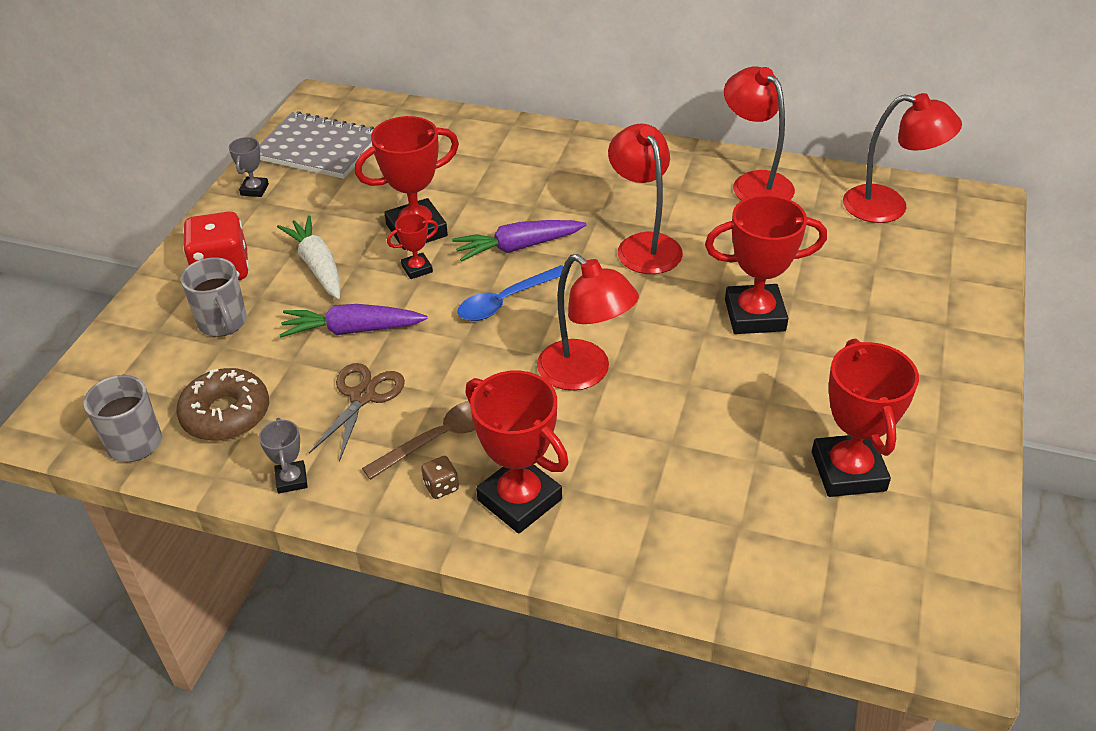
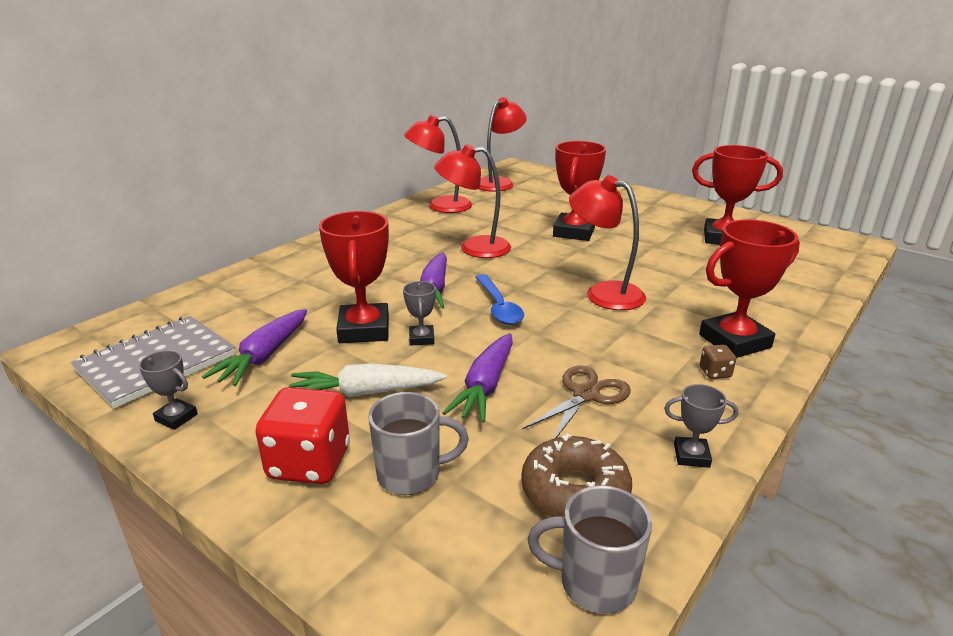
camera: 70 degrees left, 15 degrees down
(348, 194) = (264, 356): none -> purple carrot
(363, 396) = (586, 395): brown scissors -> brown scissors turned 90 degrees clockwise
(417, 269) = (421, 338): red trophy -> grey trophy
(440, 438) = (656, 364): brown spoon -> none
(584, 373) = (603, 293): red lamp -> red lamp turned 120 degrees counterclockwise

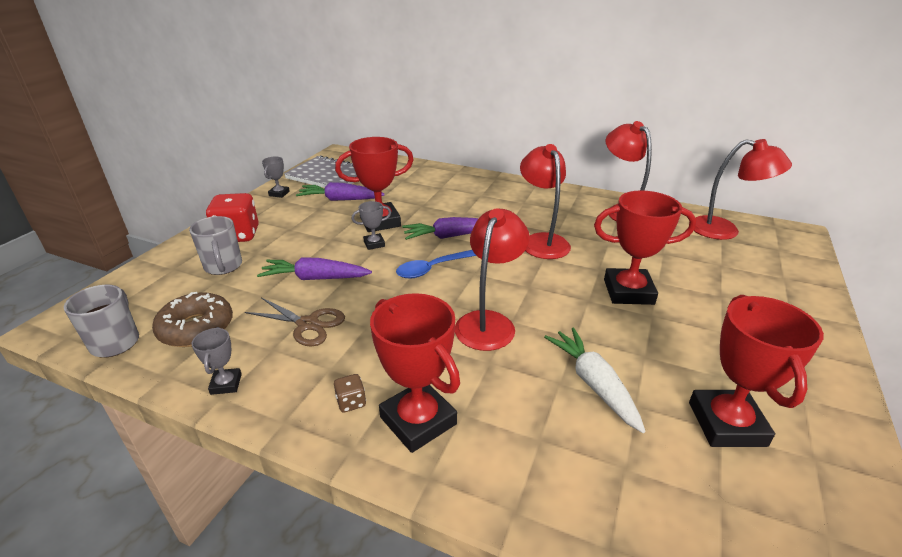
camera: 75 degrees right, 5 degrees up
(365, 393) = (304, 237): white carrot -> white carrot (593, 383)

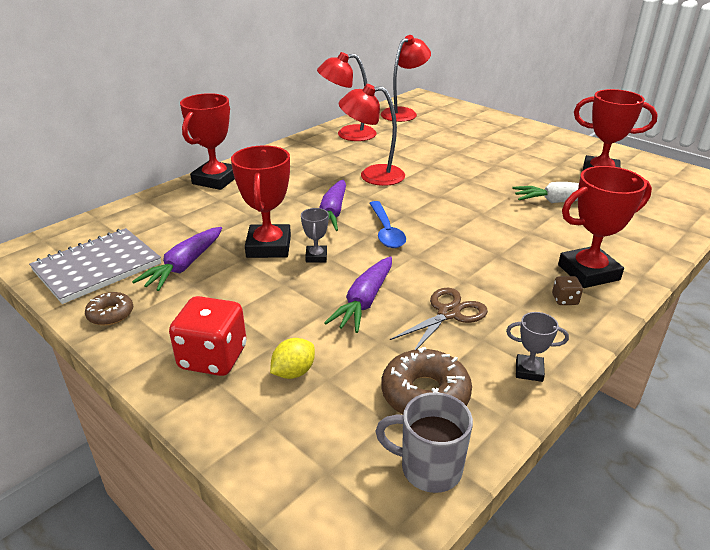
camera: 70 degrees left, 0 degrees up
(223, 266) = (293, 372): grey mug -> yellow lemon
(279, 193) = (110, 314): grey trophy -> brown donut
(489, 322) = (480, 222): red lamp -> none
(628, 292) = (464, 164): red trophy -> red trophy (215, 180)

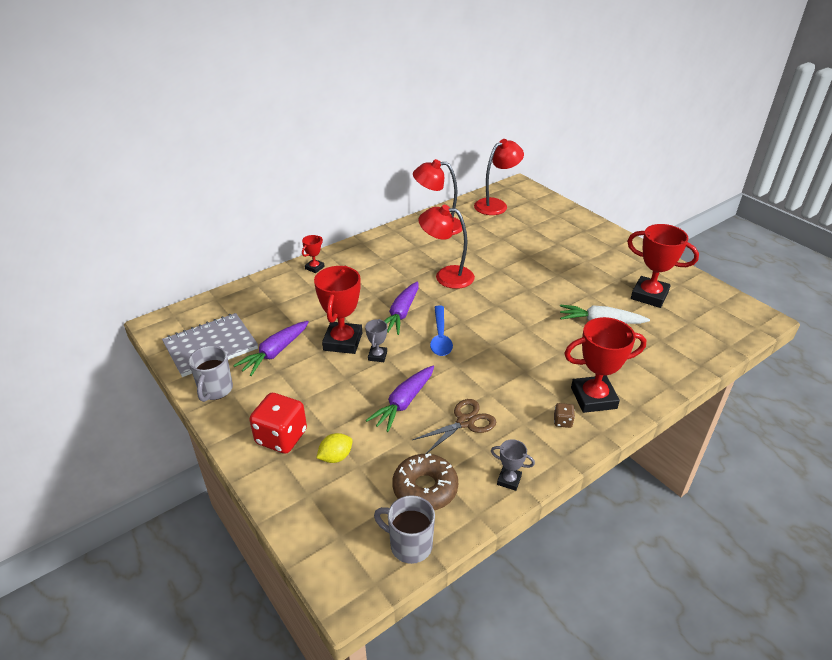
camera: 10 degrees right, 5 degrees up
(110, 314) = (215, 390): brown donut -> grey mug
(215, 180) = (314, 268): red trophy -> red trophy, size x0.49

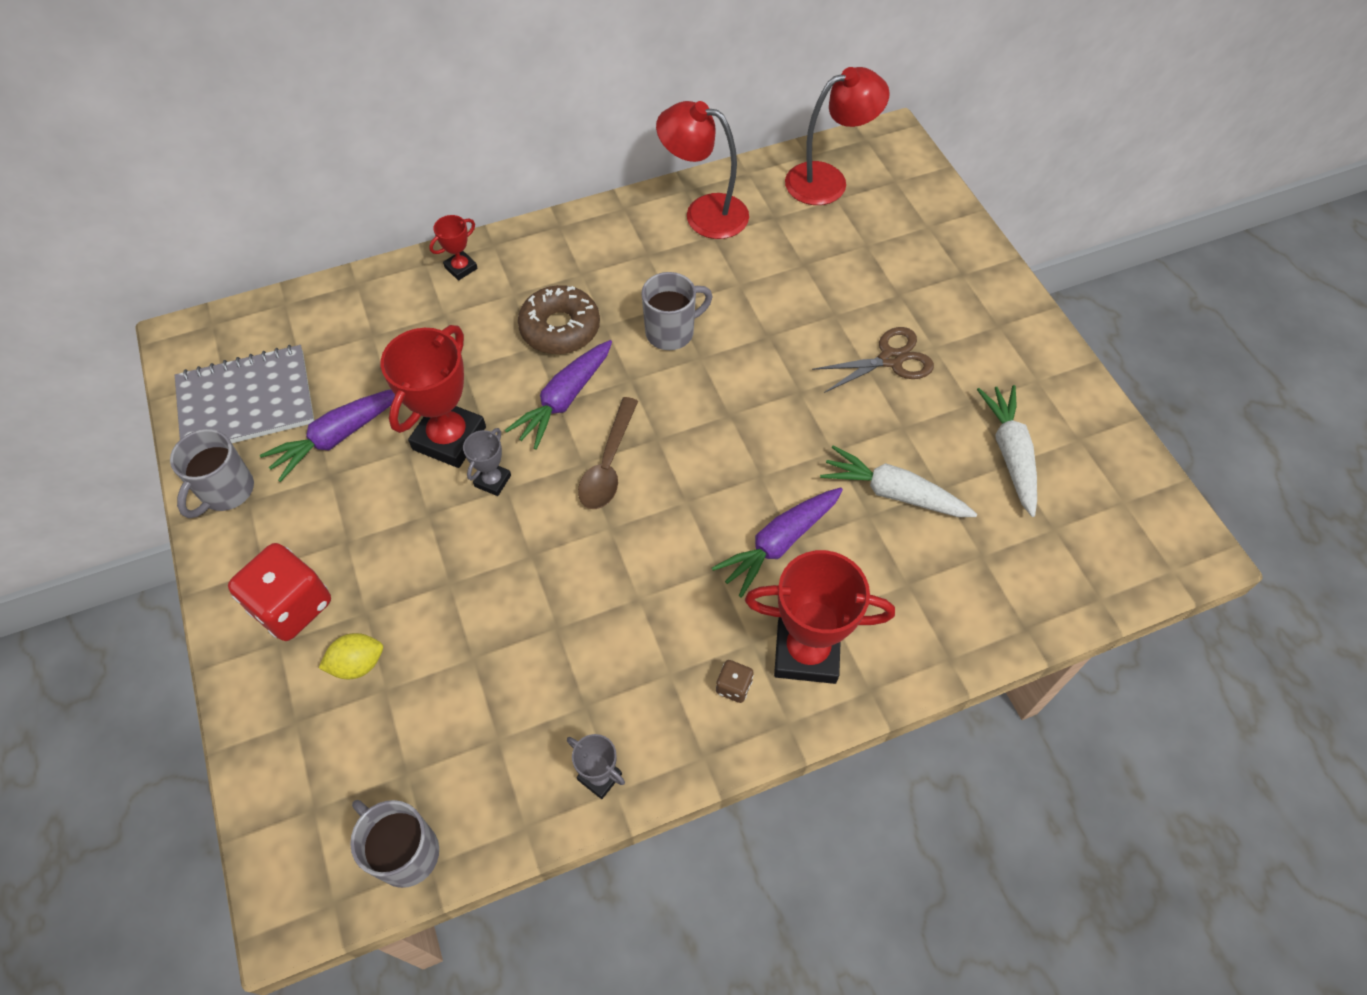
camera: 15 degrees right, 20 degrees up
(403, 403) = (497, 586): purple carrot -> purple carrot (778, 544)
(425, 488) = (467, 757): brown donut -> brown donut (560, 328)
(440, 337) = (608, 464): blue spoon -> brown spoon
(446, 276) = (671, 332): red lamp -> grey mug
(465, 422) = (578, 648): brown scissors -> brown scissors (890, 359)
(649, 295) = (1010, 453): red trophy -> white carrot

